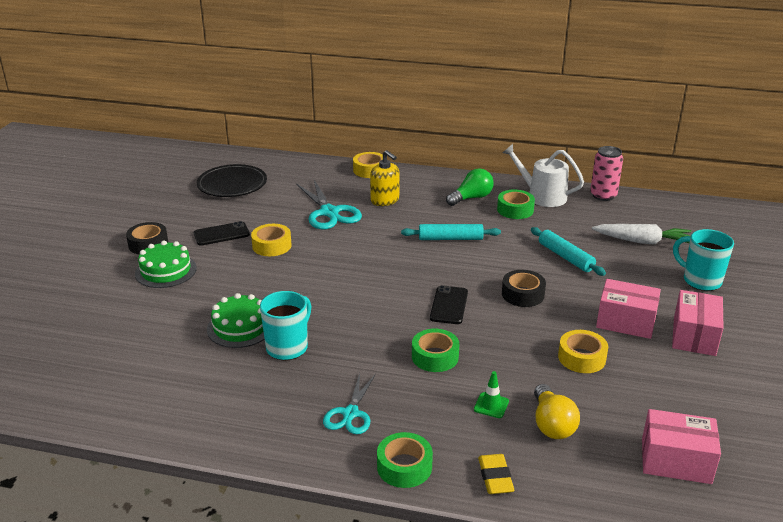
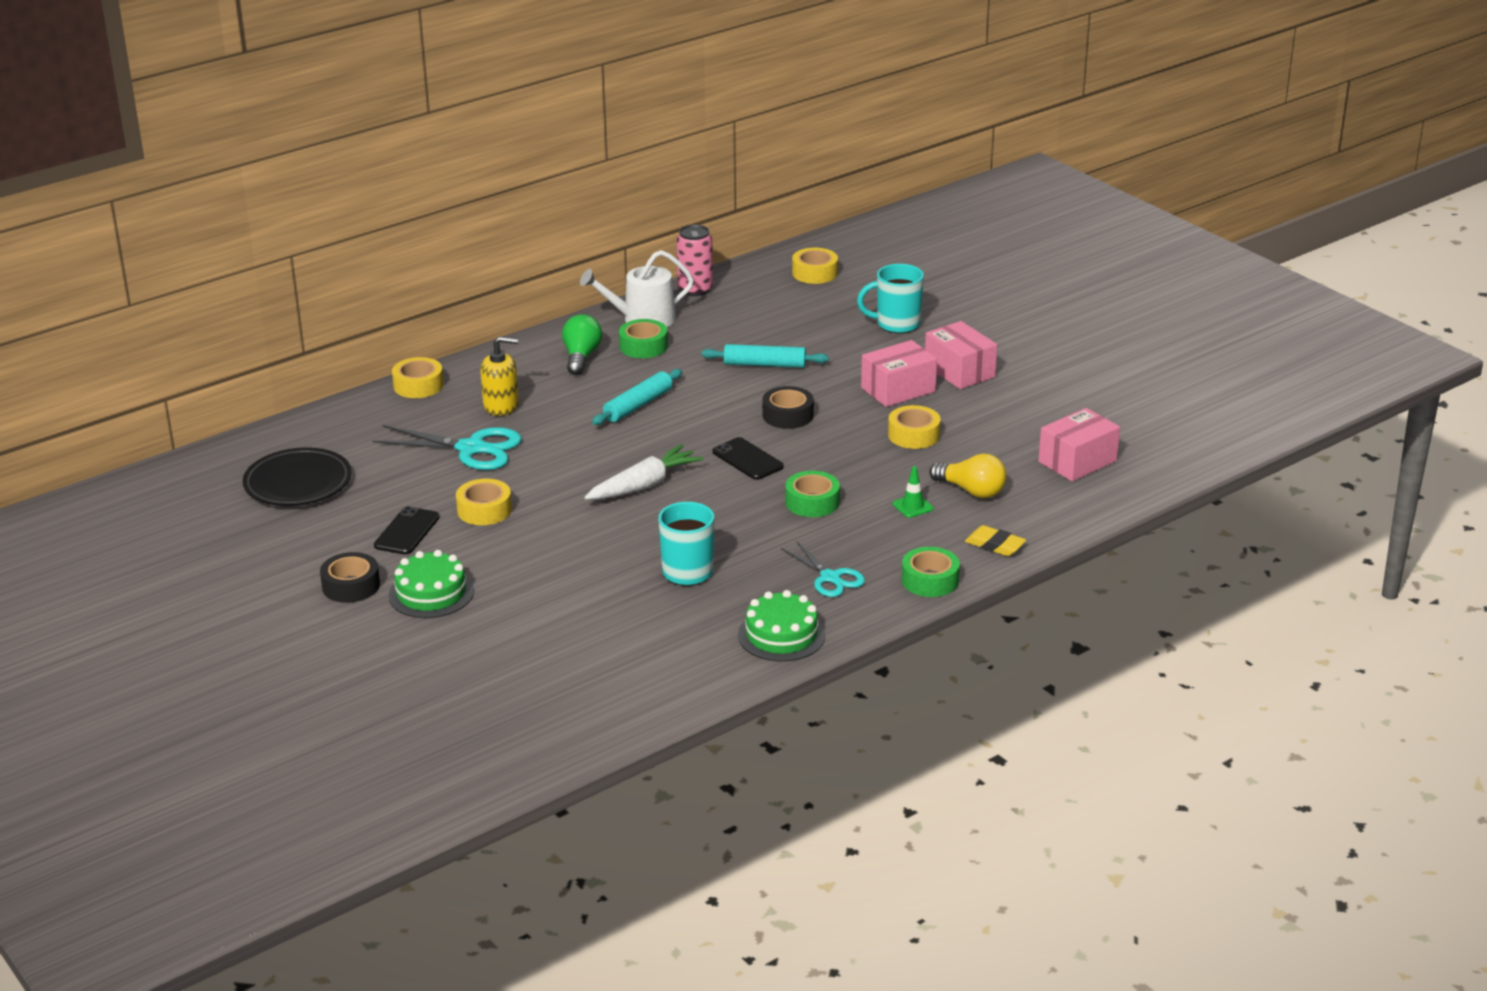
camera: 50 degrees left, 0 degrees up
(240, 327) = (613, 585): green cake -> green cake (781, 635)
(643, 241) = (801, 315): white carrot -> white carrot (644, 485)
(698, 222) = (814, 273): none -> yellow tape

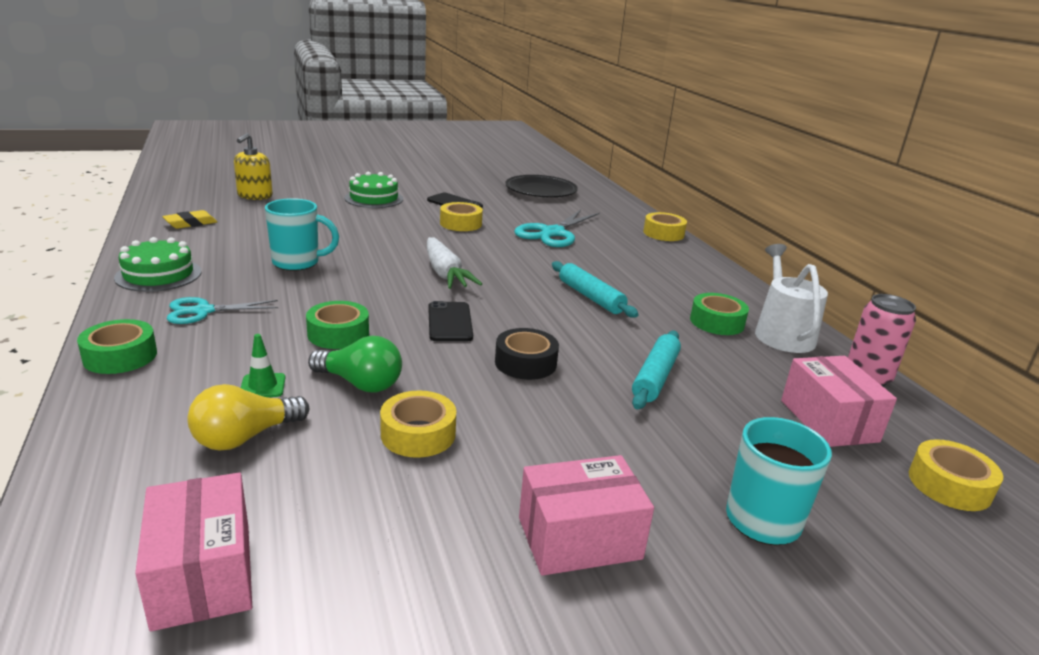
camera: 105 degrees right, 5 degrees down
(351, 586) = (406, 186): black tape -> none
(501, 406) = (616, 251): yellow soap dispenser -> yellow soap dispenser (255, 196)
(581, 357) = (698, 292): green light bulb -> green light bulb (360, 383)
(747, 459) = (450, 322): black phone -> black phone turned 75 degrees counterclockwise
(898, 389) = (547, 457): pink box -> pink box (828, 421)
(995, 545) = (115, 416): yellow eraser -> yellow eraser (190, 223)

